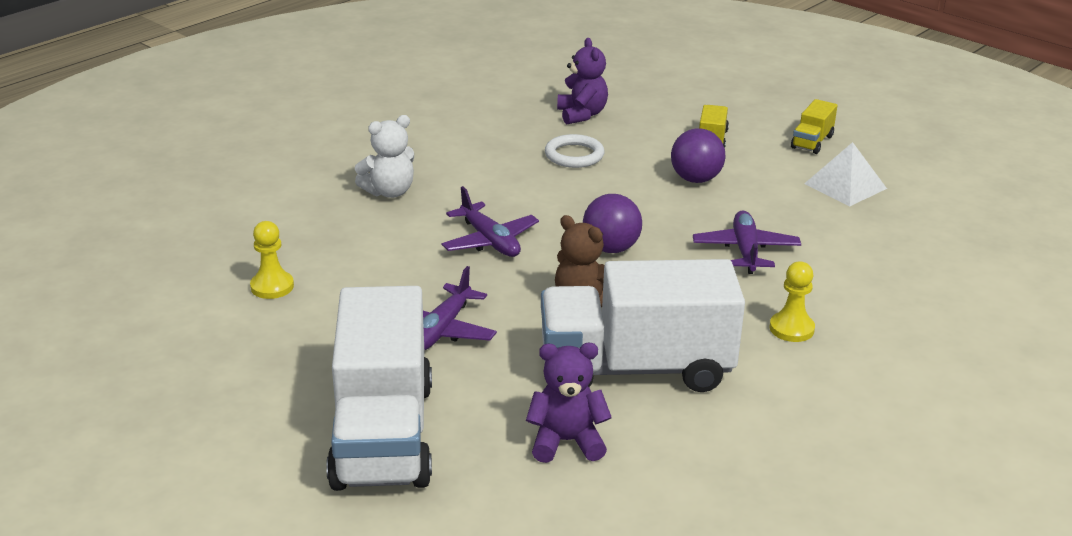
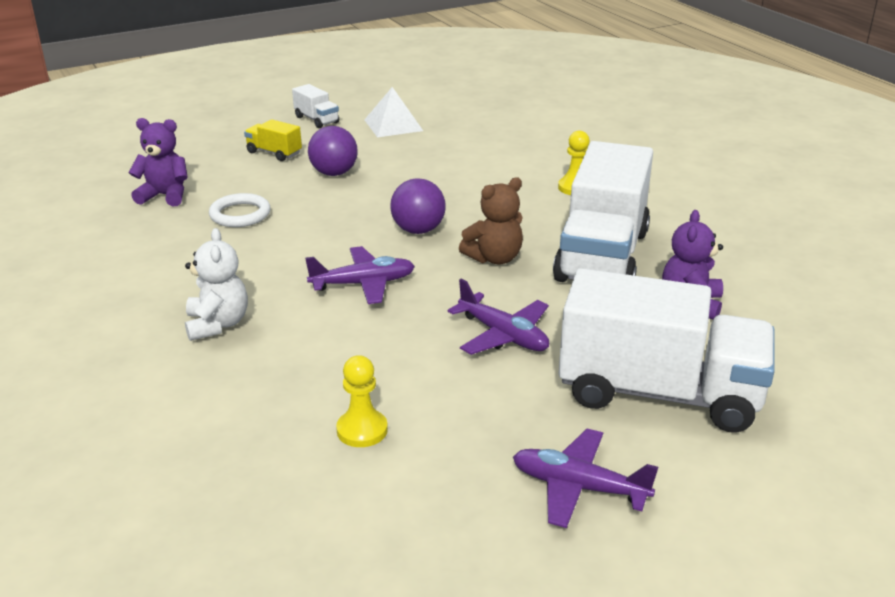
camera: 70 degrees left, 0 degrees up
(745, 251) = (459, 179): purple plane -> purple plane (579, 487)
(812, 142) = (316, 120): yellow truck -> white truck

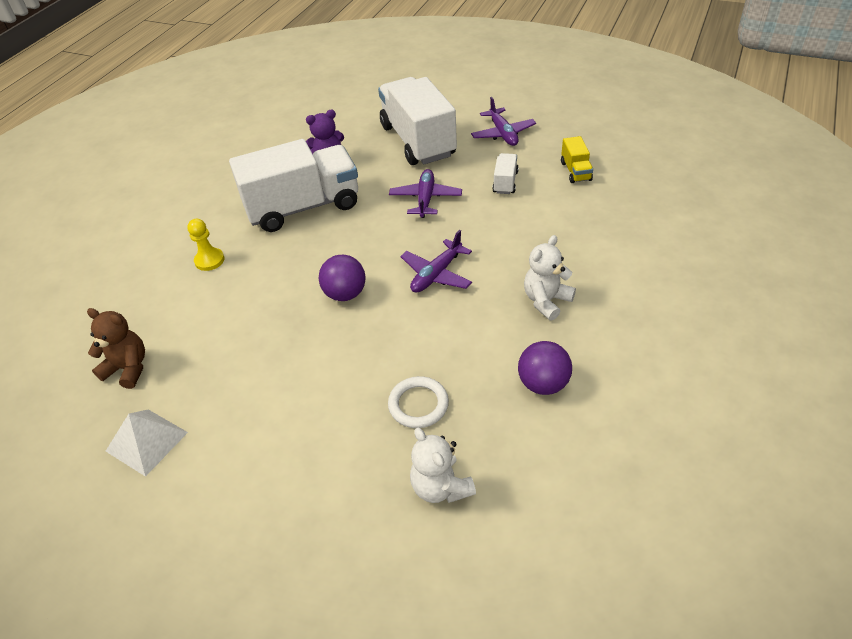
camera: 125 degrees left, 15 degrees up
(165, 196) = (441, 487): purple teddy bear -> white teddy bear
(274, 153) = (285, 483): yellow truck -> yellow truck (575, 171)
(316, 120) = (172, 518): white truck -> white truck (505, 182)
(334, 173) = (293, 404): purple ball -> purple ball (543, 384)
(362, 430) = (548, 197): yellow pawn -> none
(363, 284) = (436, 274): purple plane -> purple plane turned 90 degrees counterclockwise
(494, 258) = (348, 242): brown teddy bear -> brown teddy bear (128, 368)

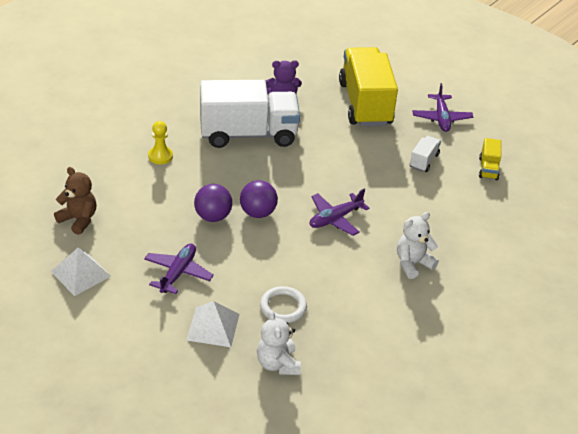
camera: 10 degrees right, 5 degrees down
(340, 461) = (213, 327): none -> white pyramid
(418, 141) = (365, 104): white truck -> yellow truck
(425, 199) = (351, 156): purple plane -> purple plane (178, 273)
(543, 384) = (382, 320): purple ball -> purple ball (213, 216)

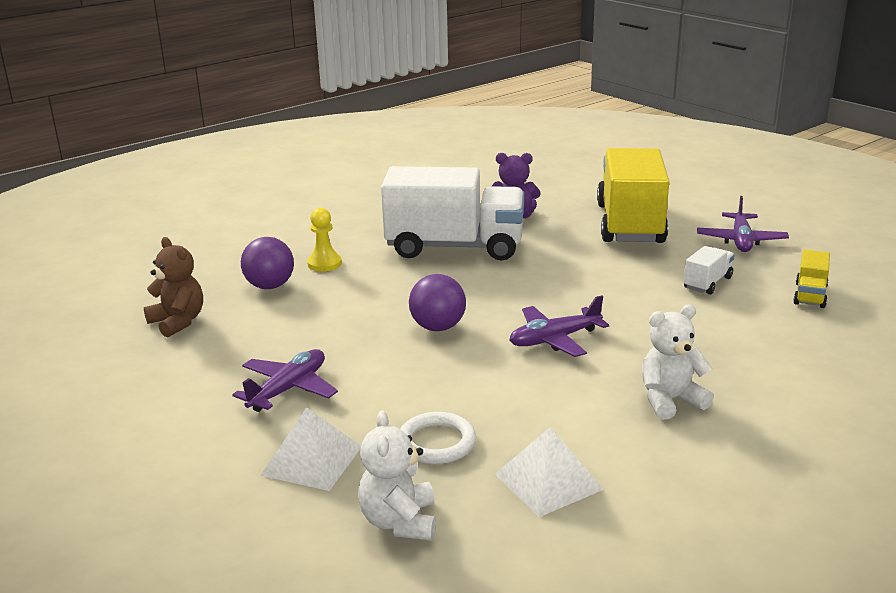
camera: 15 degrees right, 15 degrees down
(80, 273) = (145, 381): white pyramid -> white pyramid (548, 481)
(213, 216) = (370, 328): purple ball -> purple ball (270, 286)

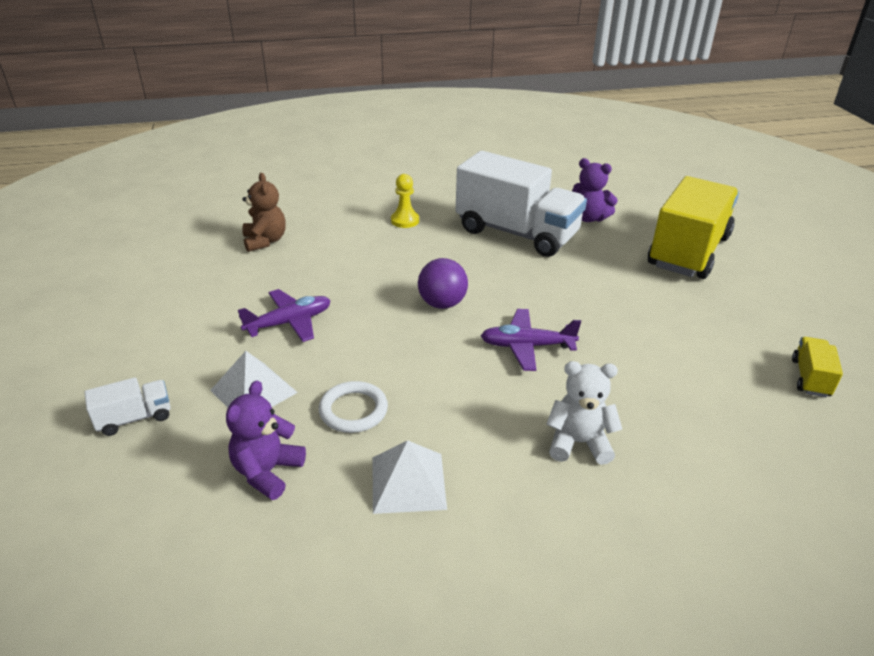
camera: 25 degrees right, 10 degrees up
(270, 286) = (350, 229): purple ball -> none
(399, 522) = (267, 472): white teddy bear -> purple teddy bear
(707, 283) = (714, 333): white truck -> white truck (134, 418)
(741, 241) = (784, 298): purple plane -> none
(810, 295) = (810, 378): yellow truck -> yellow truck turned 150 degrees clockwise

